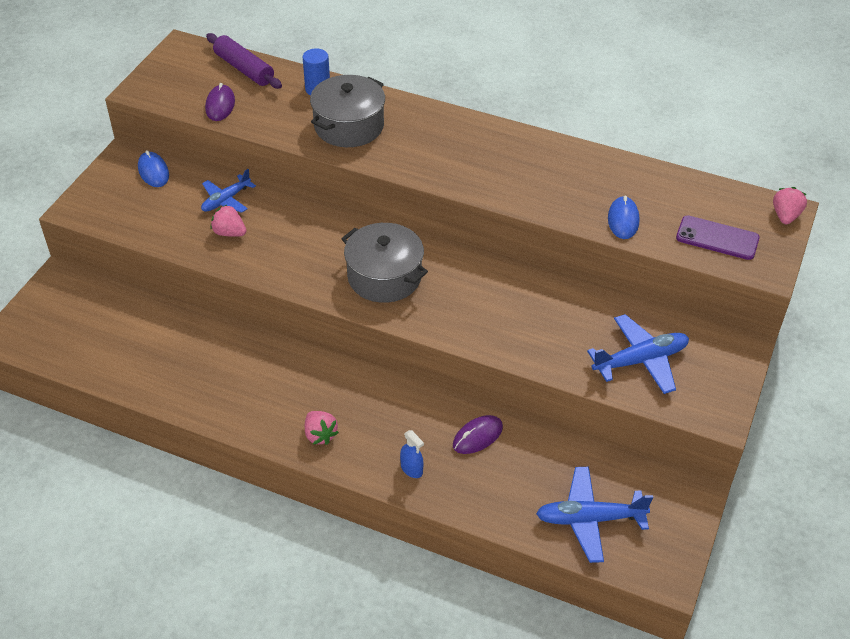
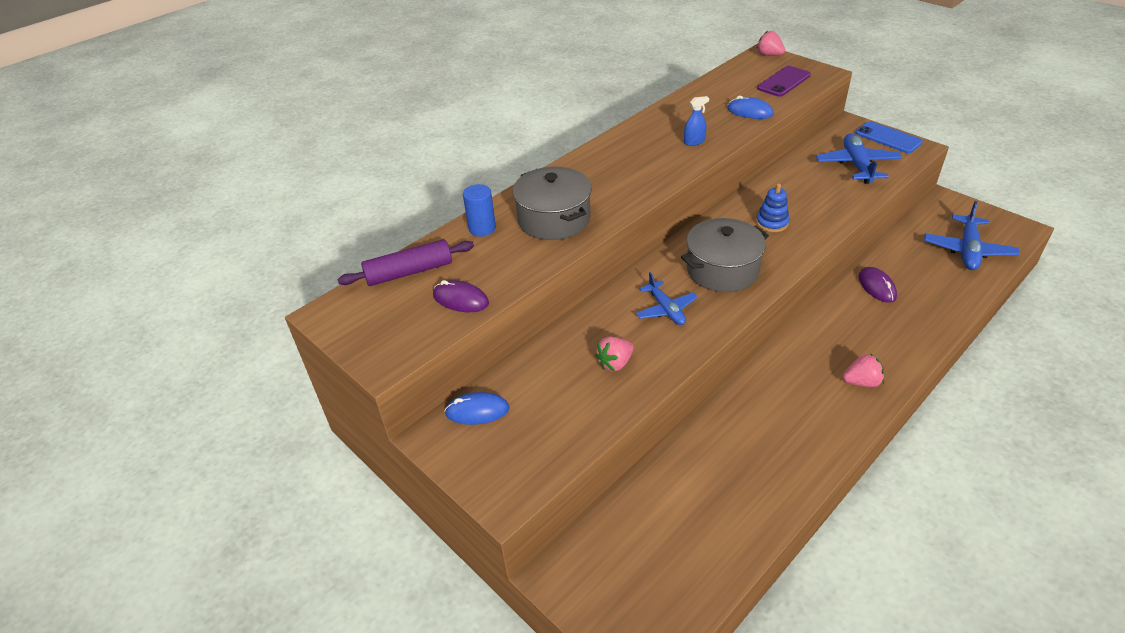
camera: 65 degrees left, 5 degrees down
(226, 200) = (561, 357): blue plane -> blue plane (666, 309)
(411, 469) = (909, 332): blue spray bottle -> blue spray bottle (694, 142)
(482, 301) = (772, 223): none -> blue stacking toy
(726, 385) = (888, 138): none -> blue phone

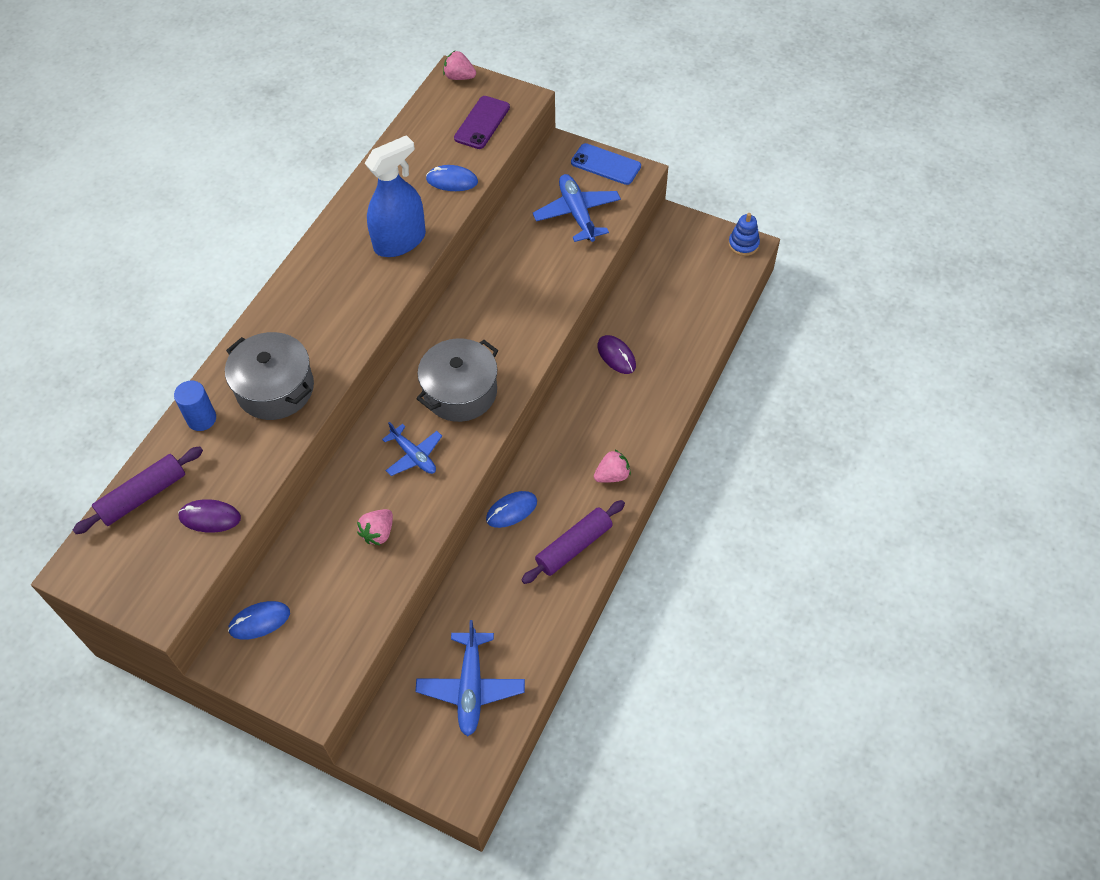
camera: 20 degrees left, 15 degrees up
(694, 142) = (400, 241): blue spray bottle -> blue spray bottle, size x2.35
(750, 389) = (511, 510): none -> blue mouse
(772, 223) = (500, 317): blue stacking toy -> blue stacking toy (743, 244)
(811, 436) = (573, 546): none -> purple rolling pin
(967, 250) = (699, 288): blue plane -> blue plane (471, 687)

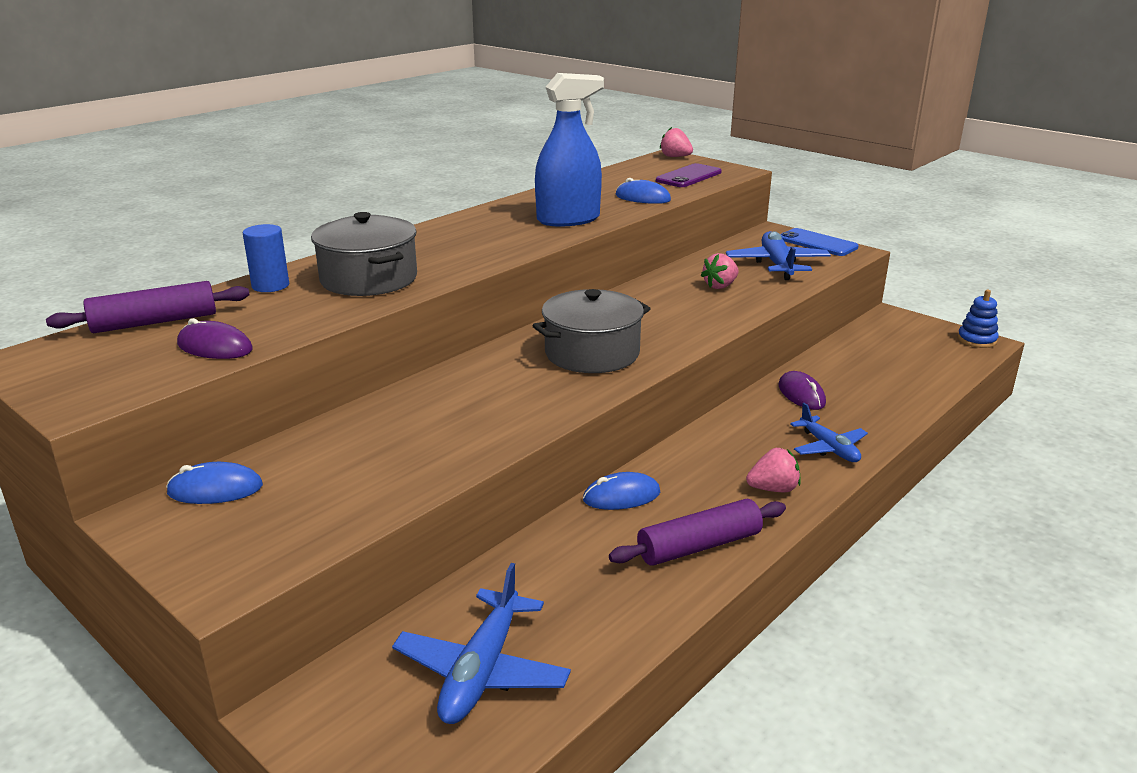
camera: 15 degrees right, 30 degrees down
(378, 533) = (426, 441): pink strawberry -> pink strawberry (720, 286)
(414, 456) = (509, 389): blue plane -> blue plane (828, 448)

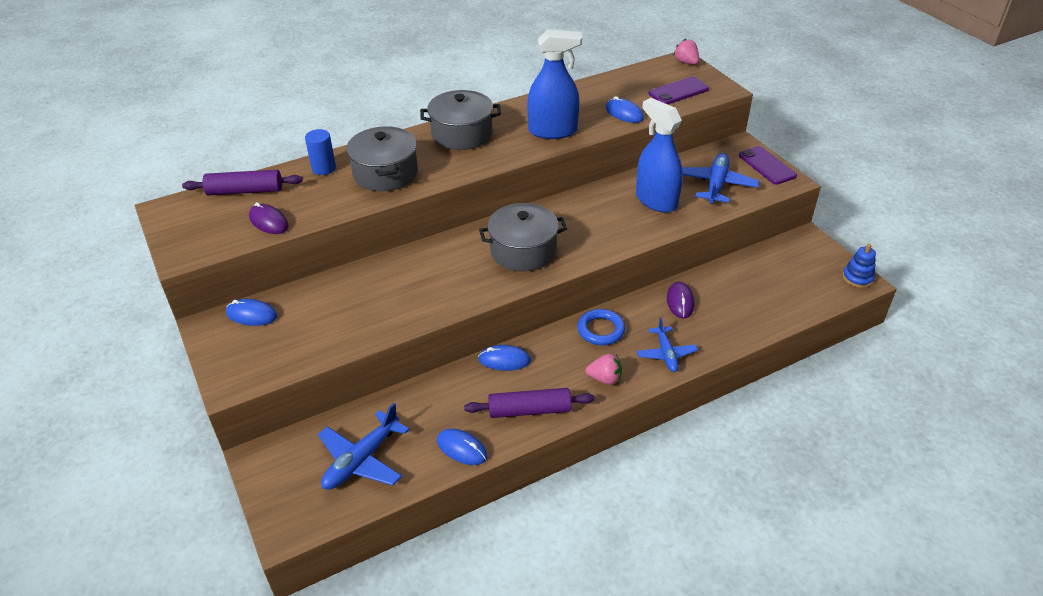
camera: 20 degrees right, 15 degrees up
(450, 234) = (462, 134): none -> grey pot
(634, 616) = (462, 448): none -> blue mouse
(720, 286) = (656, 200): pink strawberry -> blue spray bottle
(727, 439) = (601, 330): none -> blue ring
(817, 243) = (767, 165): blue phone -> purple phone

